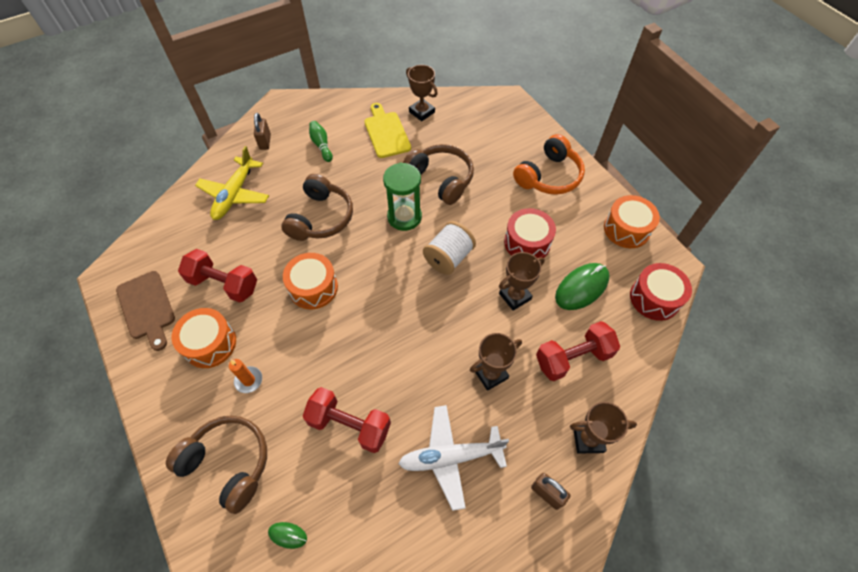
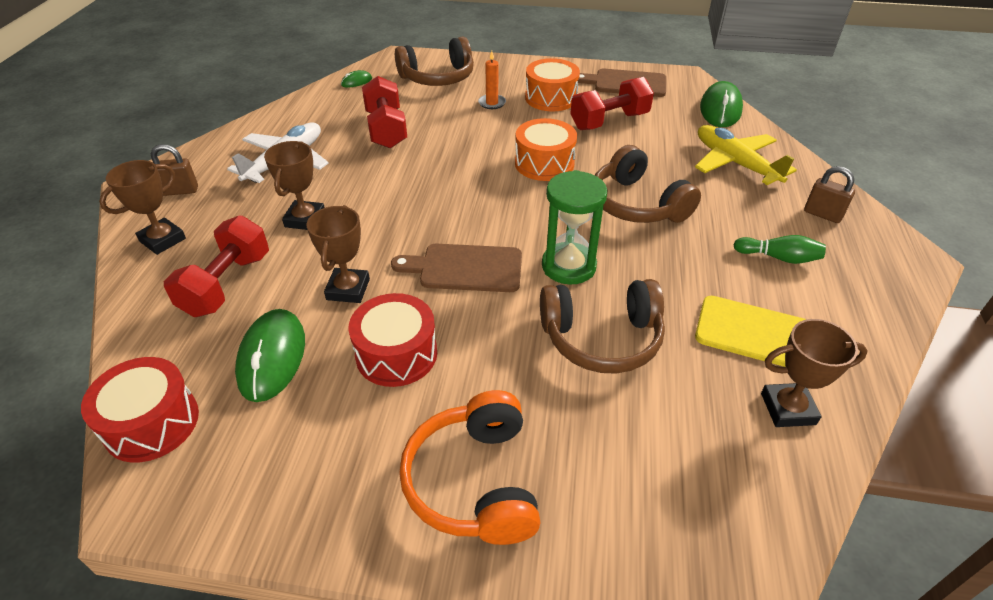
camera: 130 degrees right, 15 degrees down
(158, 231) = (720, 109): none -> green mouse
(350, 425) = (386, 129): red dumbbell -> red dumbbell turned 75 degrees counterclockwise
(448, 258) = (465, 268): white spool -> brown cutting board
(626, 229) = (263, 499): orange drum -> none

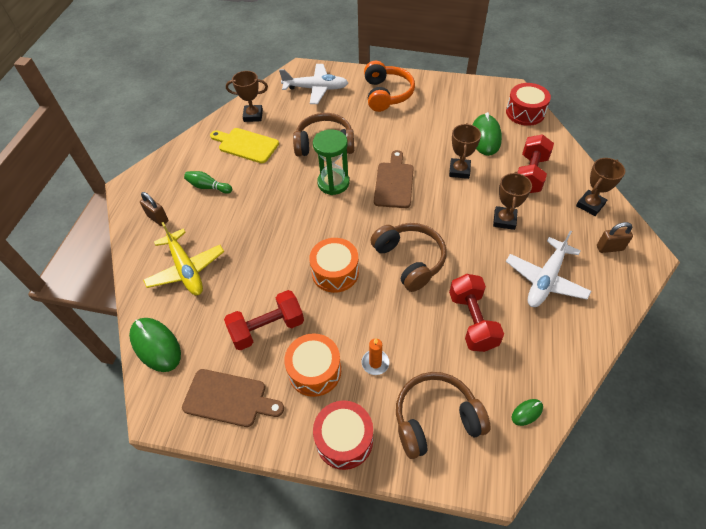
camera: 175 degrees left, 10 degrees up
(396, 354) = (425, 138): red drum -> red drum (344, 439)
(465, 268) = (394, 182): brown cutting board -> brown cutting board turned 90 degrees counterclockwise
(637, 204) = (277, 229): brown headphones -> brown headphones (409, 260)
(666, 502) = (316, 89): none -> white plane
(720, 109) = (156, 345): green mouse -> green mouse turned 60 degrees counterclockwise

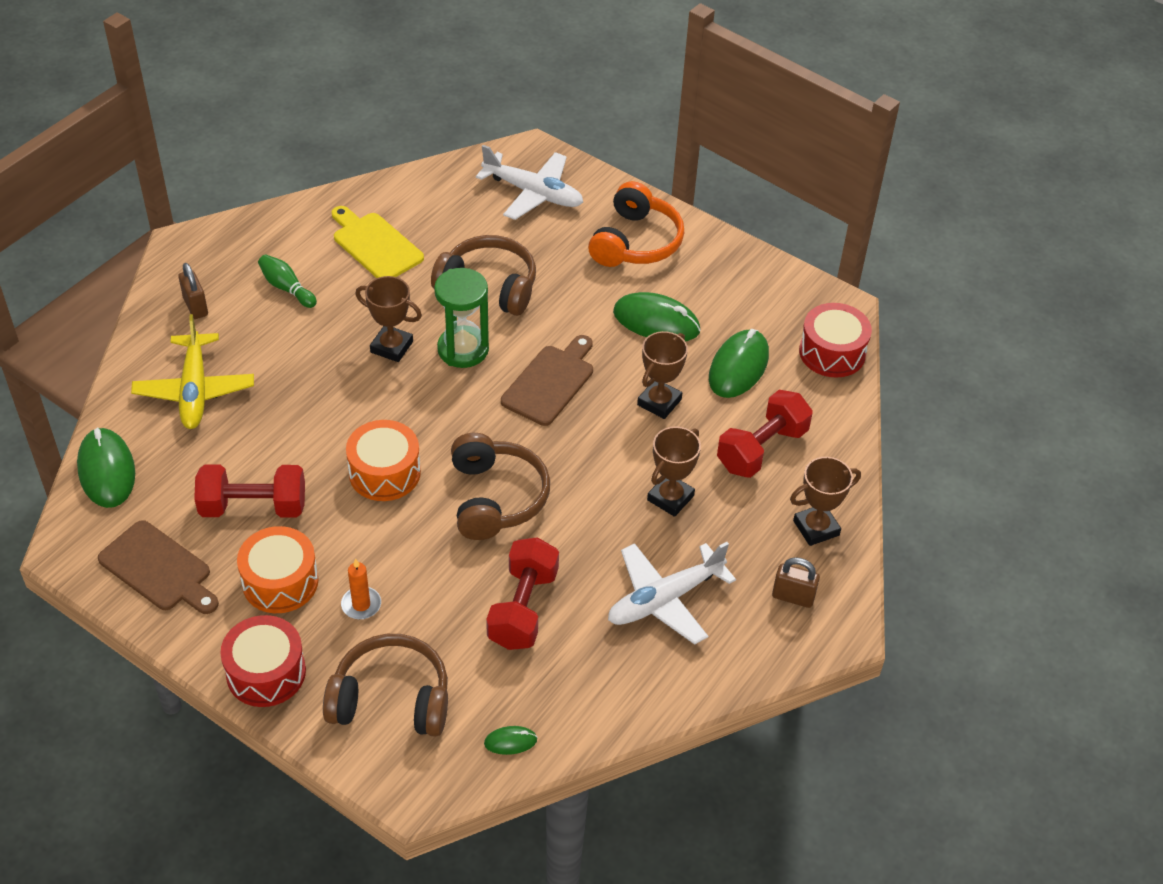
camera: 20 degrees right, 5 degrees down
(253, 115) = (412, 202): brown trophy -> brown trophy (391, 347)
(426, 130) = (656, 322): none -> green mouse

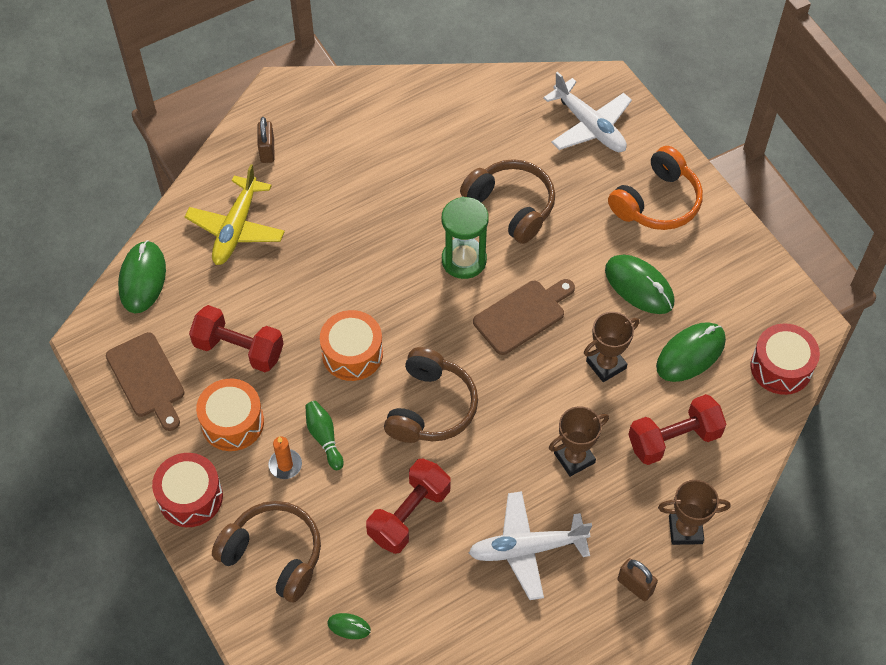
camera: 25 degrees right, 10 degrees up
(286, 288) = (345, 156): green bowling pin -> green bowling pin (324, 437)
(375, 245) = (434, 137): yellow cutting board -> none
(391, 347) = (407, 239): brown trophy -> none

